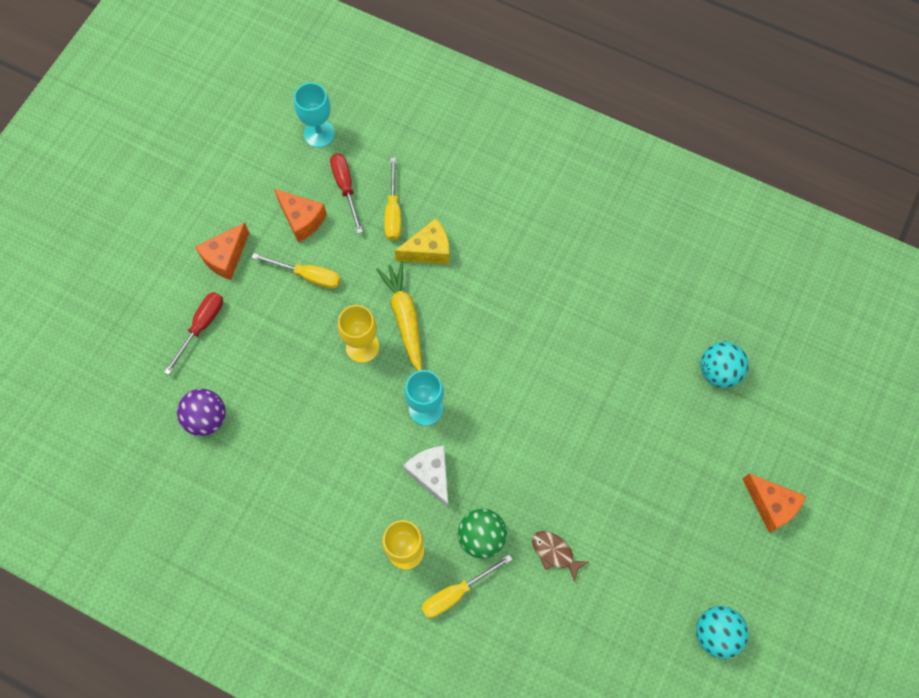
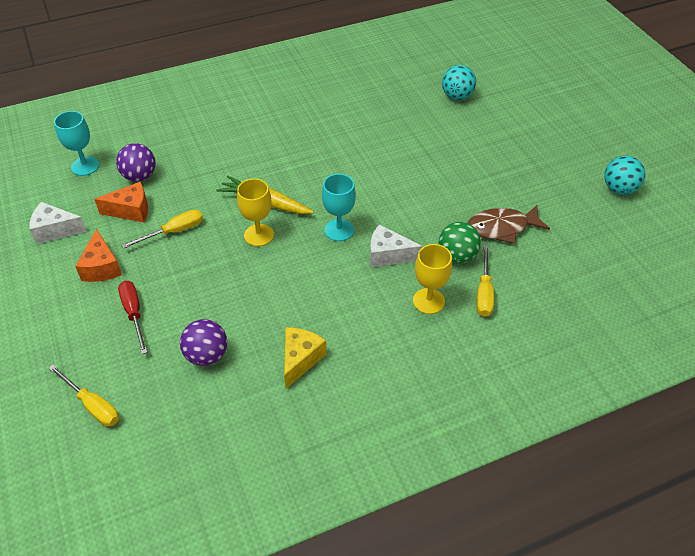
camera: 50 degrees left, 20 degrees down
(232, 185) = (55, 230): none -> white cheese
(346, 188) = (140, 176): red screwdriver -> purple ball
(393, 212) = (187, 165): yellow screwdriver -> yellow screwdriver (92, 405)
(428, 250) = (234, 164): yellow cheese -> yellow cheese (300, 359)
(555, 553) = (502, 228): brown fish -> brown fish, size x1.64
(771, 505) = (558, 123): orange cheese -> none

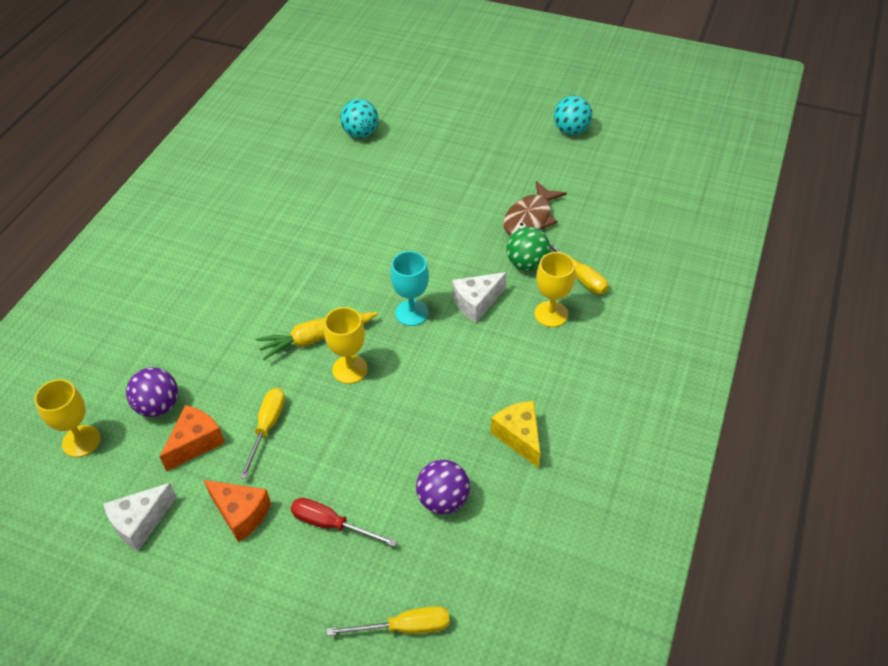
camera: 45 degrees left, 0 degrees up
(85, 166) = (81, 441): turquoise goblet -> yellow goblet

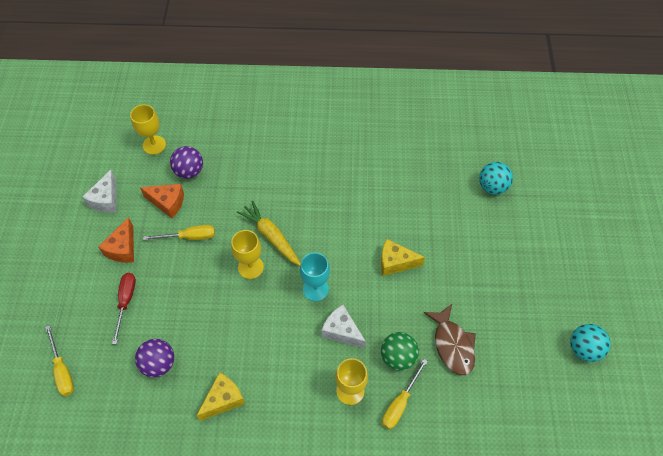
camera: 70 degrees right, 10 degrees up
(140, 523) = (106, 200): white cheese -> white cheese turned 105 degrees counterclockwise
(412, 234) = (395, 262): none -> yellow cheese
(530, 218) = (452, 345): brown fish -> brown fish turned 120 degrees counterclockwise

